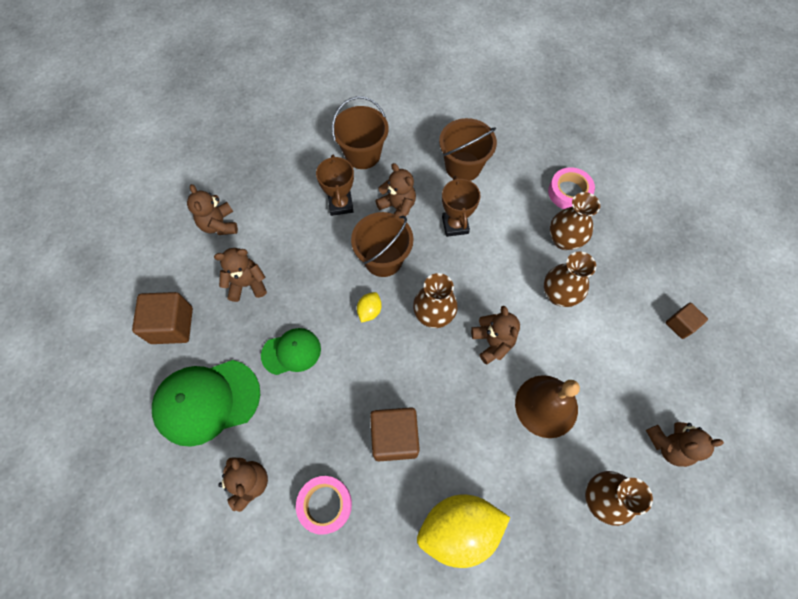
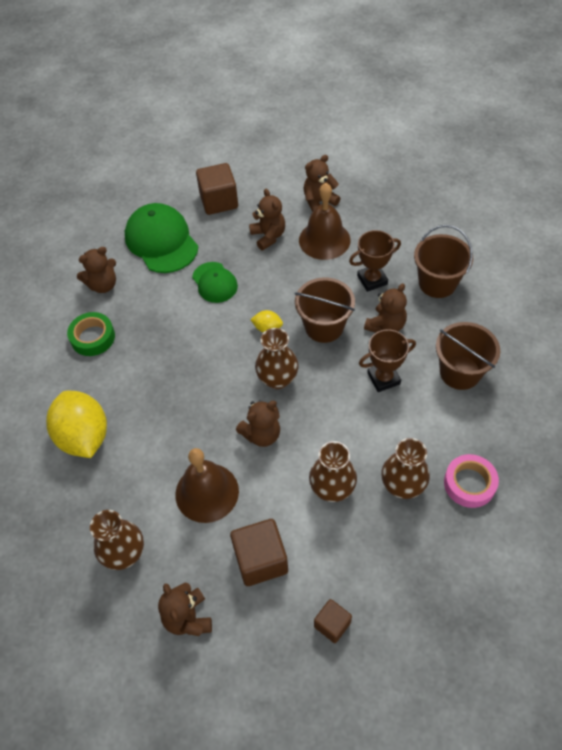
camera: 80 degrees right, 10 degrees down
(274, 232) = (324, 240): none -> brown bell
(325, 504) = (93, 337): pink tape -> green tape
(394, 437) = (154, 373): brown cube -> brown cube (260, 560)

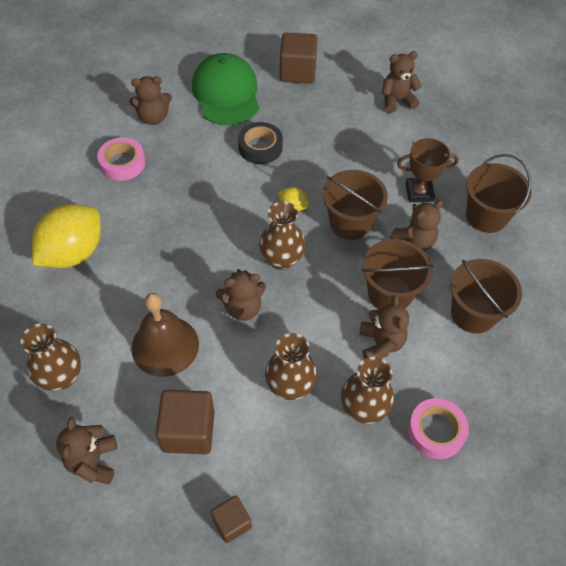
camera: 15 degrees right, 0 degrees up
(84, 437) = (73, 253): yellow lemon -> yellow lemon turned 45 degrees clockwise
(93, 337) = (122, 163): green tape -> pink tape
(215, 282) = (260, 147): green cap -> black tape
(268, 236) = (332, 119): brown teddy bear -> brown teddy bear (380, 344)
(324, 240) = (386, 139): brown bell -> none
(383, 378) = (389, 293): brown trophy -> brown bucket

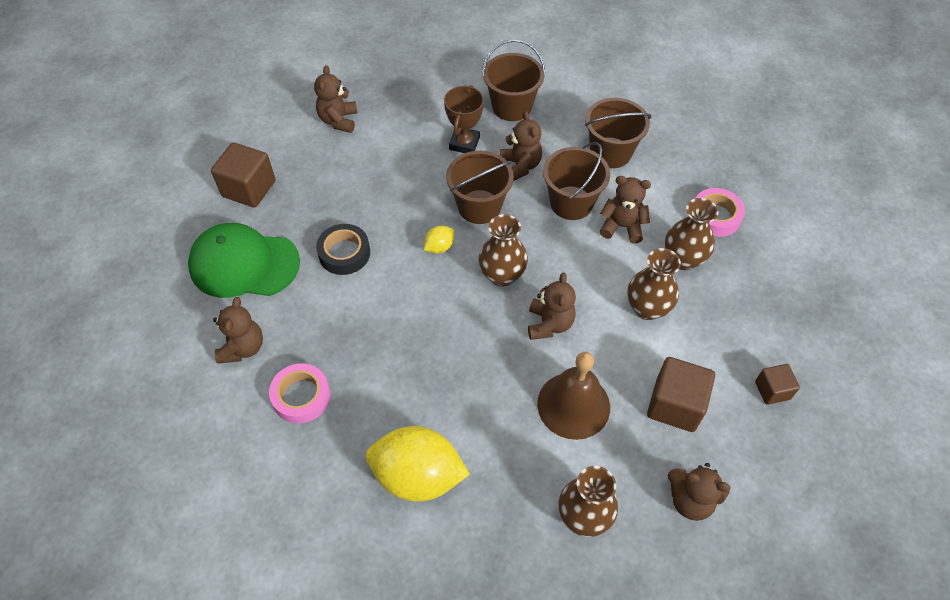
camera: 70 degrees left, 0 degrees up
(73, 253) = (418, 476): yellow lemon -> yellow lemon turned 45 degrees counterclockwise

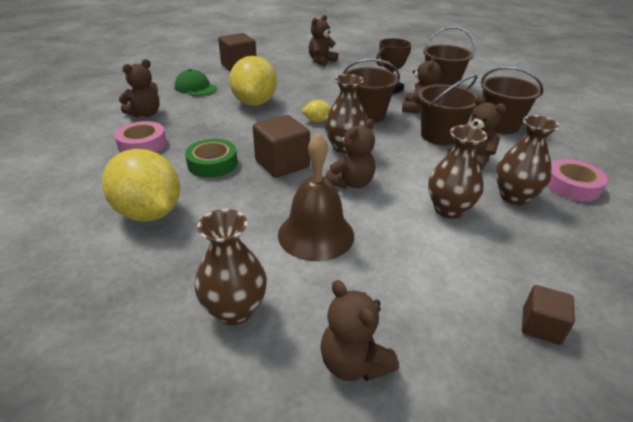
camera: 35 degrees right, 20 degrees down
(244, 264) = (195, 87): green cap -> green cap, size x0.59
(344, 253) = (255, 103): black tape -> yellow lemon
(404, 378) = (212, 164): none -> green tape
(675, 405) = (413, 281): brown cube -> brown cube (282, 164)

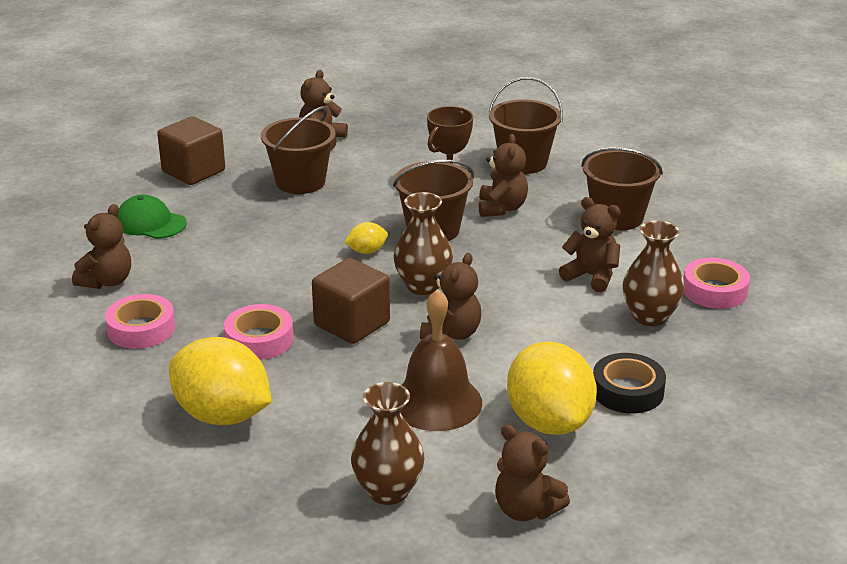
camera: 15 degrees left, 5 degrees down
(212, 164) = (259, 339): green tape -> pink tape
(255, 103) = (260, 236): yellow lemon -> yellow lemon (549, 422)
(440, 135) = (542, 247): brown bucket -> brown bucket (300, 182)
(449, 209) = (578, 346): brown vase -> none
(484, 256) = (627, 391): none -> black tape
(541, 326) = (692, 445): brown cube -> none

